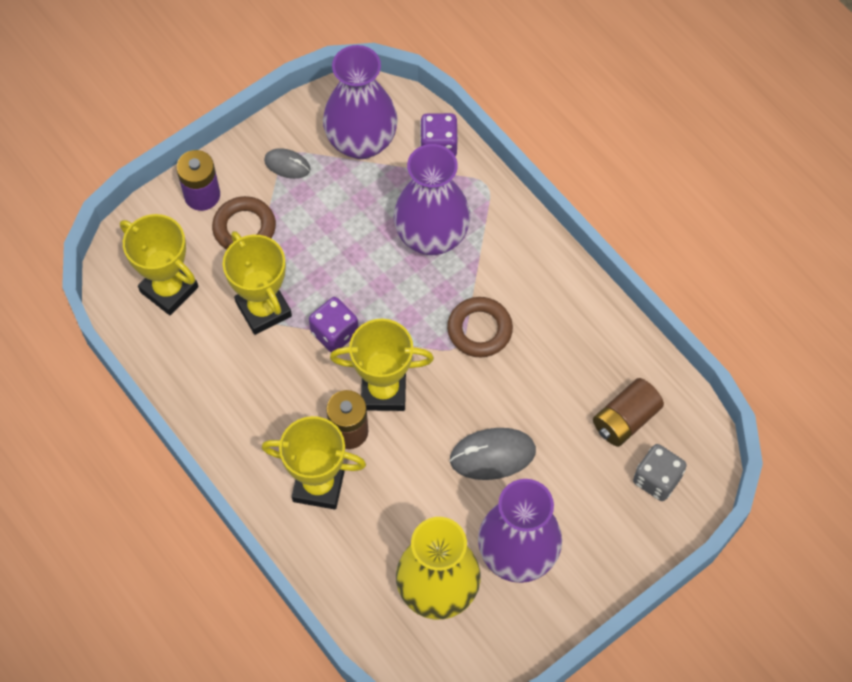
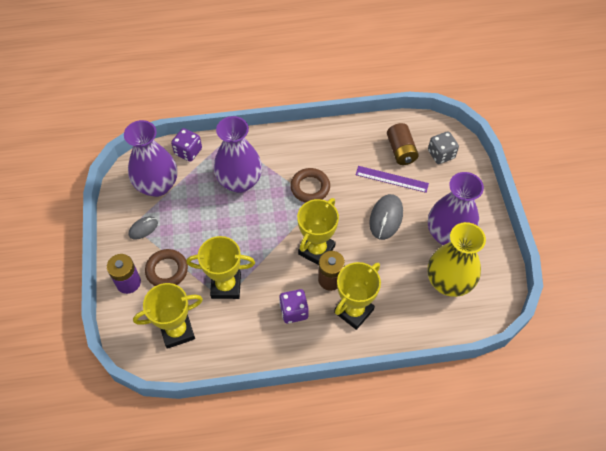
camera: 60 degrees left, 5 degrees down
(334, 333) = (265, 257): purple dice -> purple dice (294, 311)
(565, 431) = (392, 179): none -> purple ruler

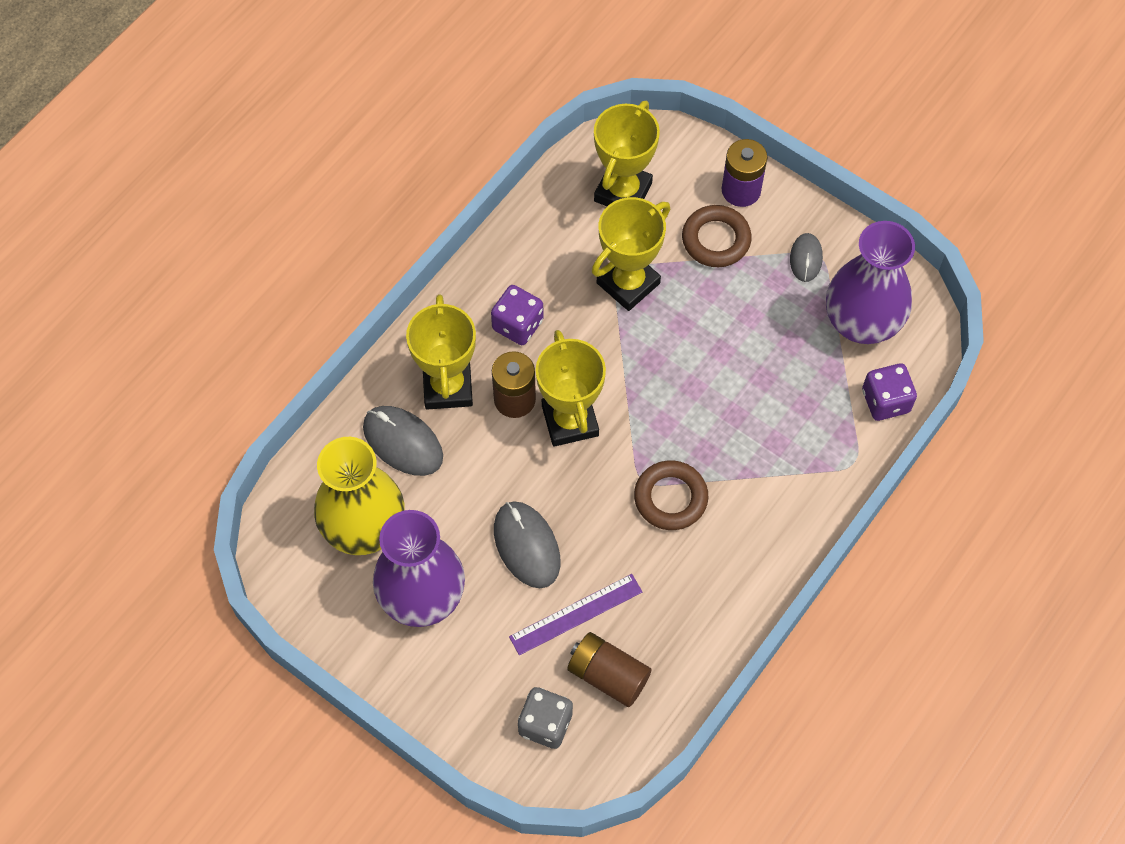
camera: 135 degrees right, 5 degrees up
(239, 181) = (769, 422): purple vase -> none
(398, 304) = (403, 442): none -> grey mouse

